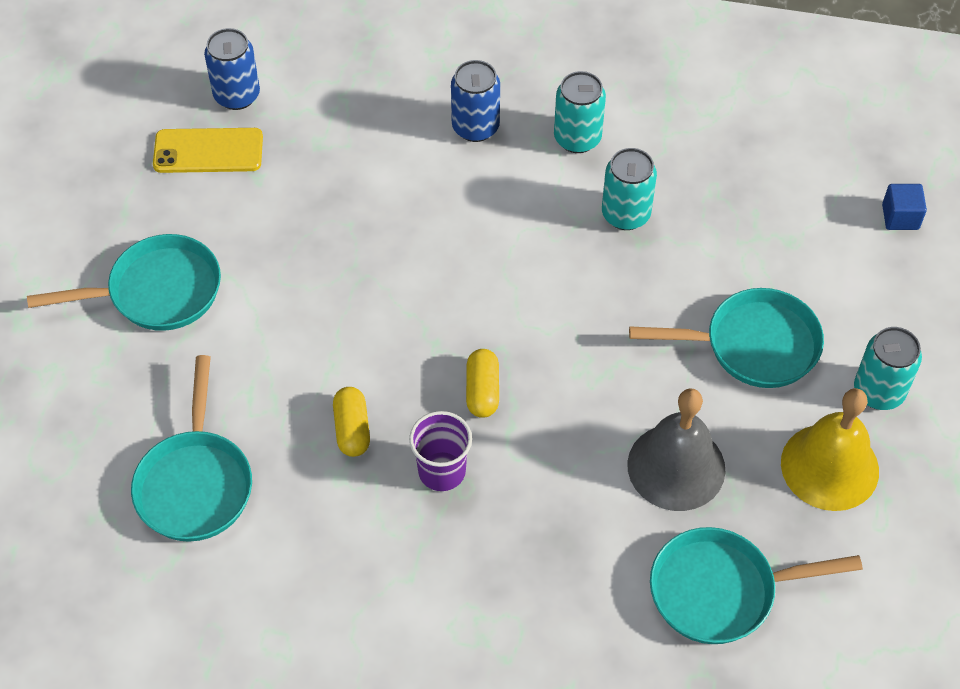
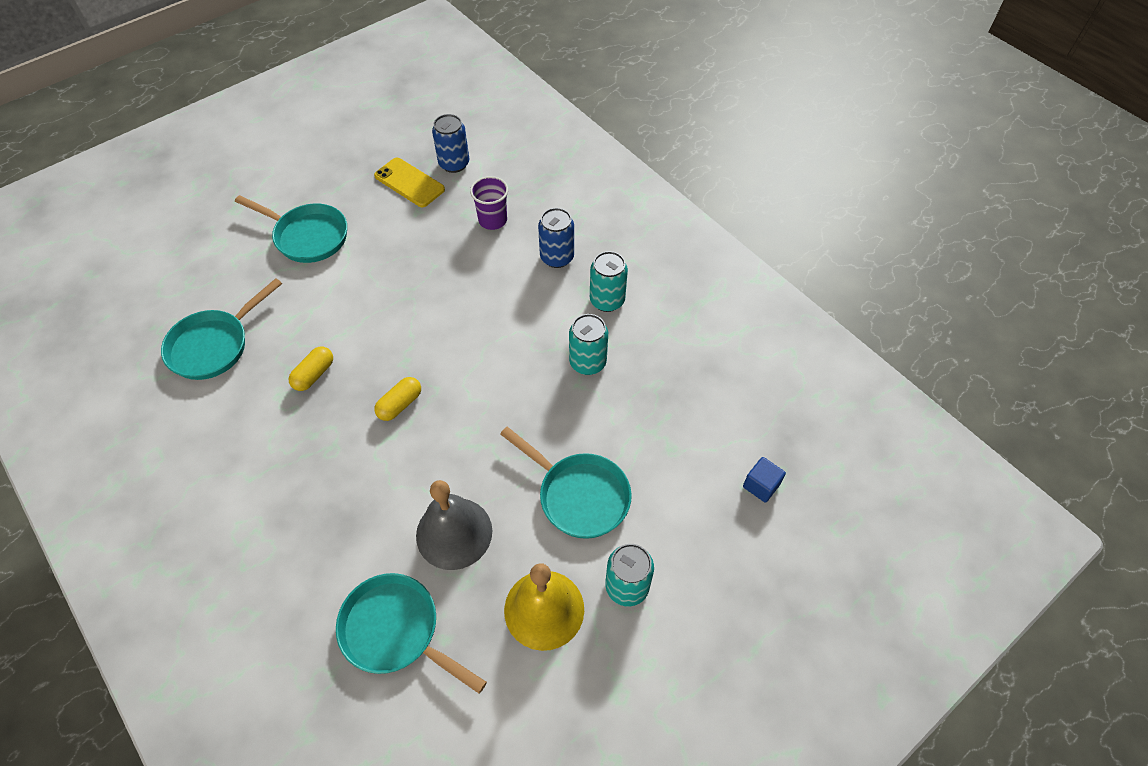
camera: 40 degrees right, 0 degrees up
(442, 471) = (330, 432): purple cup -> purple cup (492, 220)

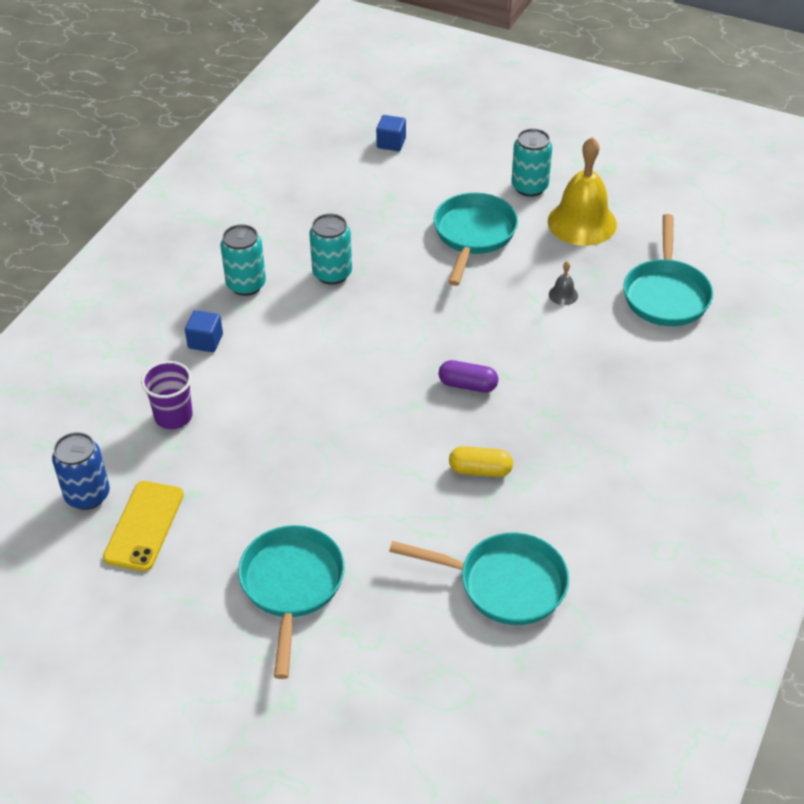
camera: 115 degrees left, 10 degrees down
(400, 404) = (468, 385): yellow capsule -> purple capsule
(454, 533) = (563, 295): grey bell -> grey bell, size x0.41
(557, 257) = (205, 341): blue can -> blue cube

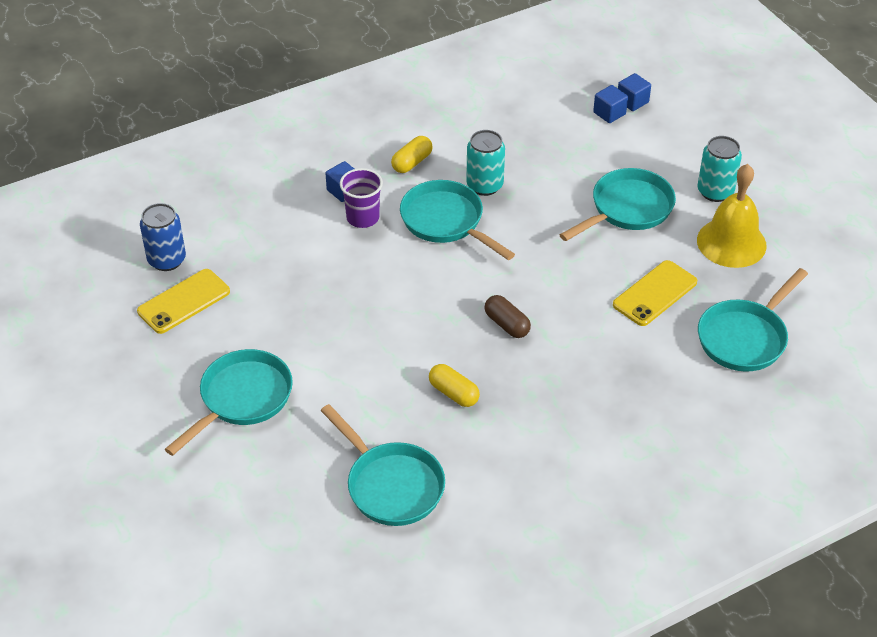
camera: 35 degrees right, 0 degrees up
(173, 416) = (272, 235): purple cup -> purple cup (363, 218)
(246, 285) = (412, 162): turquoise can -> yellow capsule
(328, 322) = (446, 221): none -> turquoise pan
(381, 161) = (609, 113): none -> blue cube
(468, 385) = (507, 324): purple capsule -> brown capsule
(563, 295) = (655, 293): grey bell -> yellow phone

